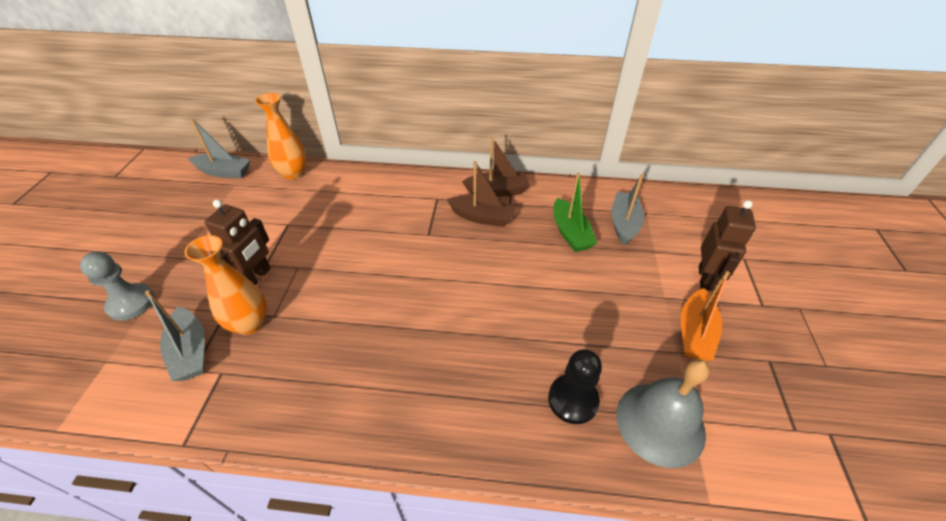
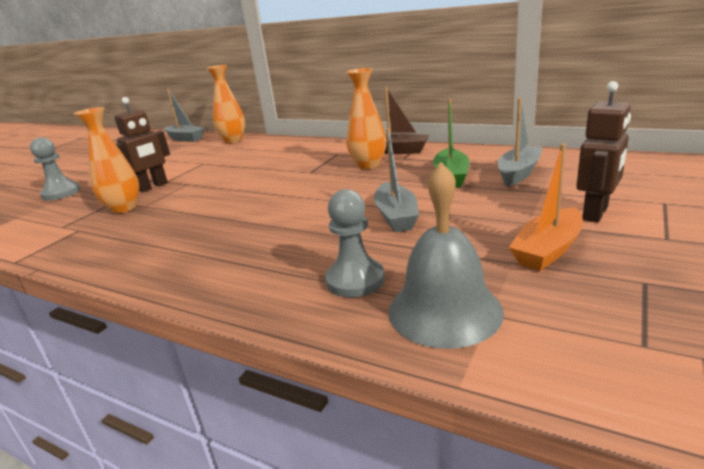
camera: 25 degrees right, 20 degrees down
(191, 351) = (71, 218): grey boat -> grey boat (396, 216)
(482, 217) = (368, 165): brown boat -> orange vase
(573, 400) = (355, 280): black pawn -> grey pawn

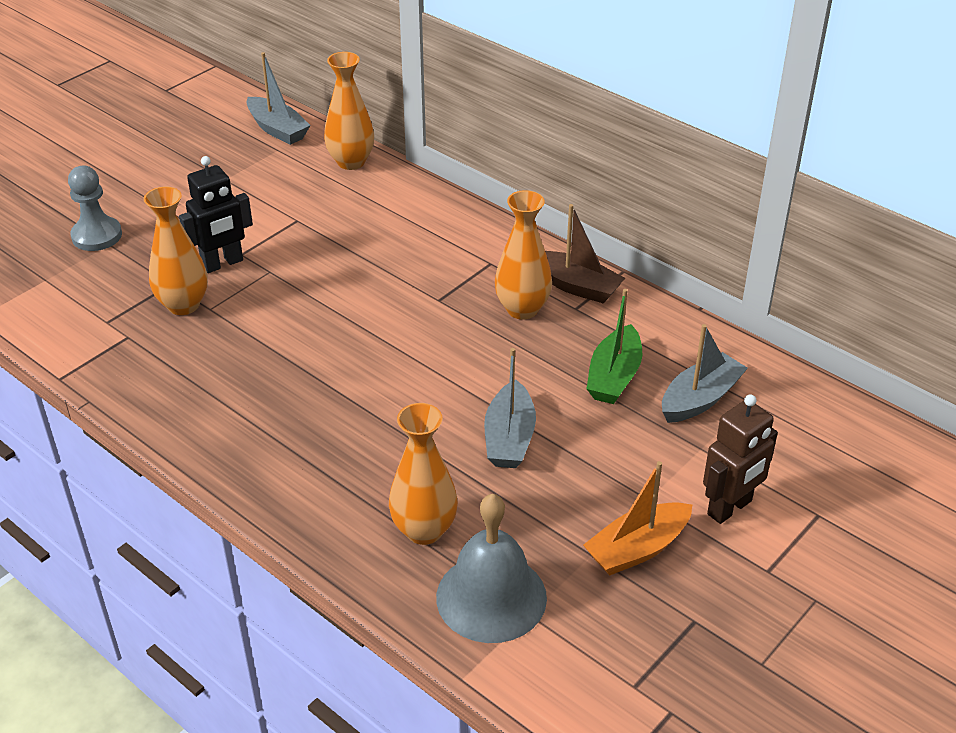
camera: 10 degrees right, 15 degrees up
(153, 187) = (222, 264): brown robot -> black robot
(355, 280) = (424, 530): grey pawn -> orange vase

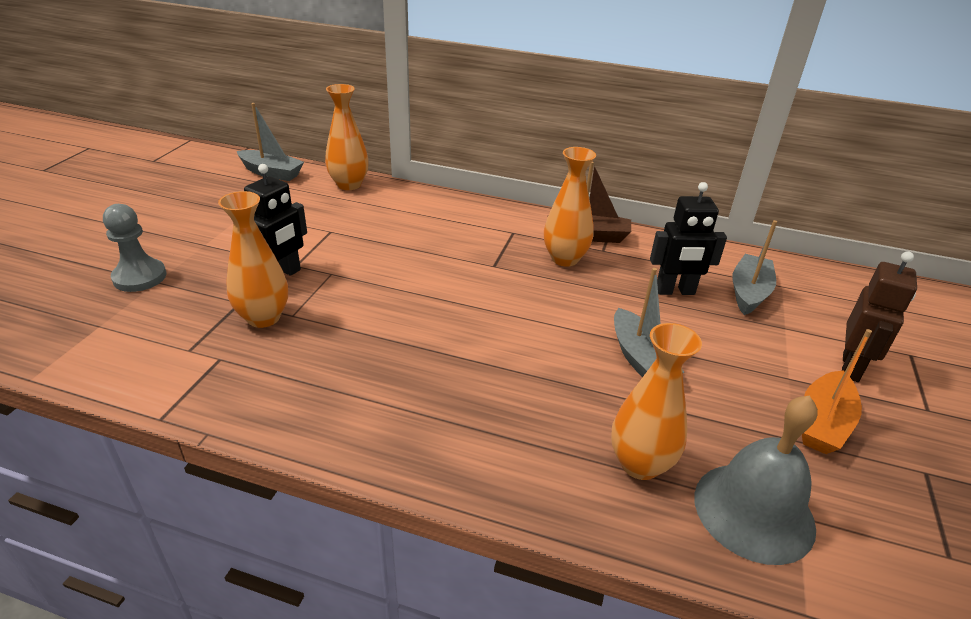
camera: 25 degrees left, 5 degrees down
(614, 376) = (675, 291): green boat -> black robot

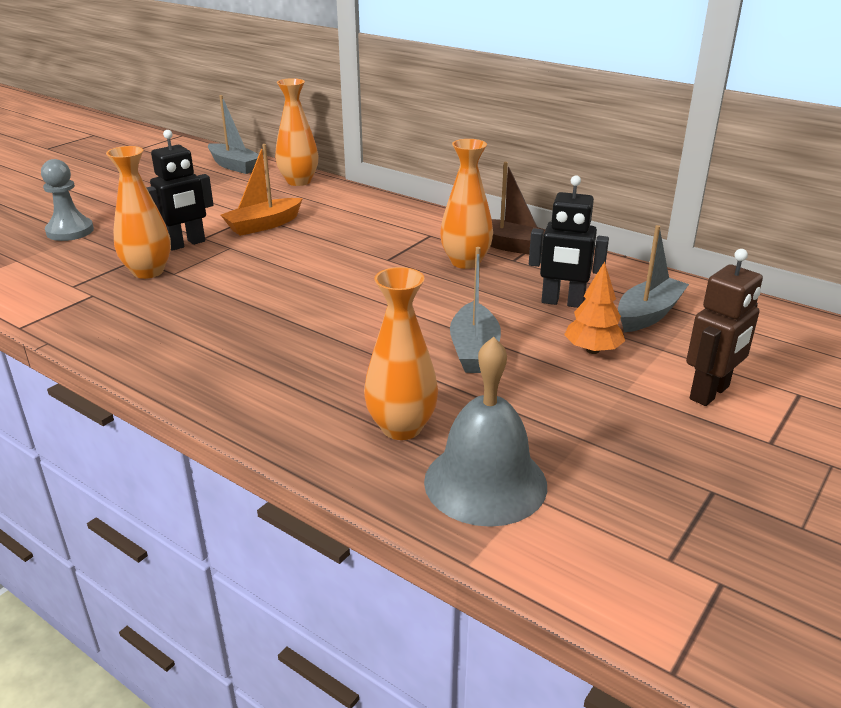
camera: 20 degrees right, 5 degrees down
(734, 339) = (592, 350): none -> orange tree
(823, 423) = (629, 431): orange boat -> orange boat (263, 225)

